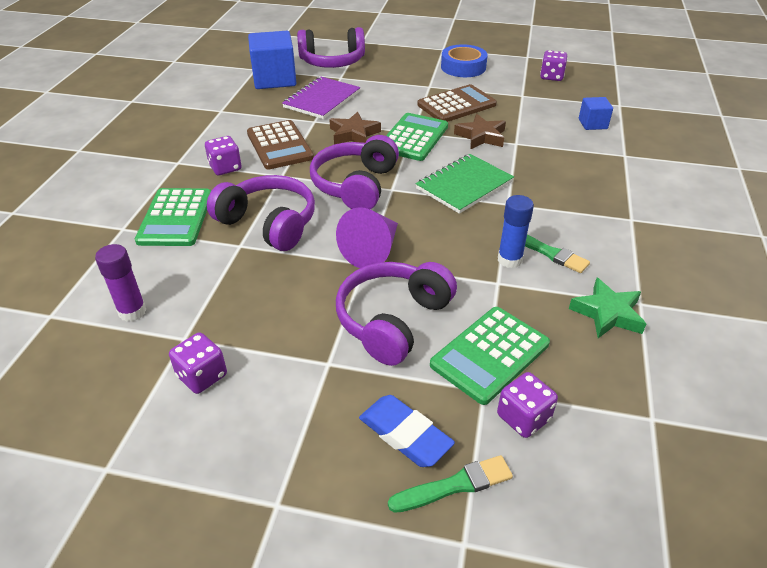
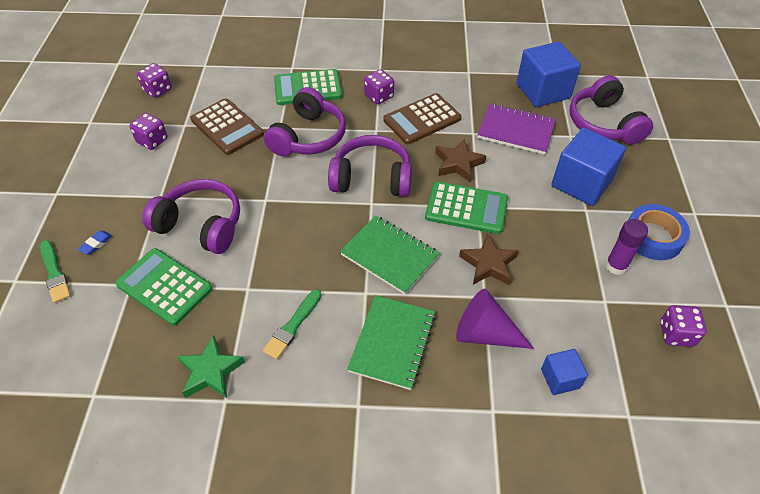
camera: 80 degrees right, 10 degrees up
(132, 311) = (208, 96): purple glue stick -> purple glue stick (616, 266)
(372, 251) = (281, 202): purple cone -> purple cone (484, 333)
(399, 83) = (581, 183): none -> blue cube
(405, 435) = (96, 244): blue eraser -> blue eraser, size x0.51
(456, 105) = (551, 238): brown calculator -> brown calculator (227, 127)
(509, 260) = (278, 296): blue glue stick -> none
(523, 417) = (103, 309): purple dice -> purple dice (158, 90)
(565, 194) = (392, 343): none -> green notebook

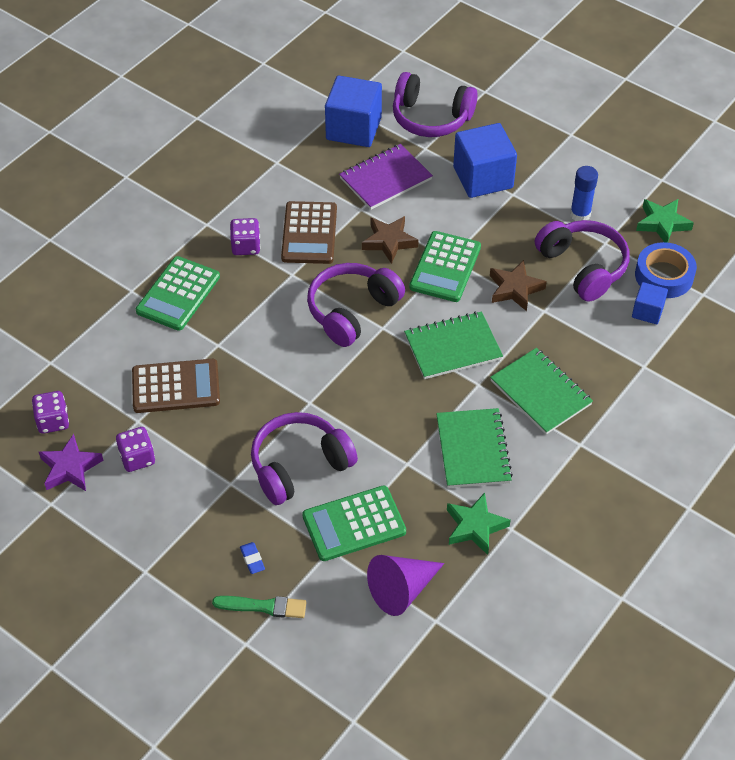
camera: 55 degrees left, 0 degrees up
(124, 116) = (70, 468): none -> purple star
(293, 326) = (473, 450): green brush -> green notebook
(308, 136) = (252, 329): purple headphones -> purple headphones (582, 267)
(466, 208) = (445, 267): green calculator -> green calculator turned 150 degrees clockwise
(484, 333) = (577, 331): purple cone -> purple cone (401, 590)
(616, 266) = (580, 214): purple glue stick -> blue glue stick
(653, 237) = (572, 174): blue tape -> blue tape (664, 276)
(676, 334) = (662, 223): purple dice -> green star

